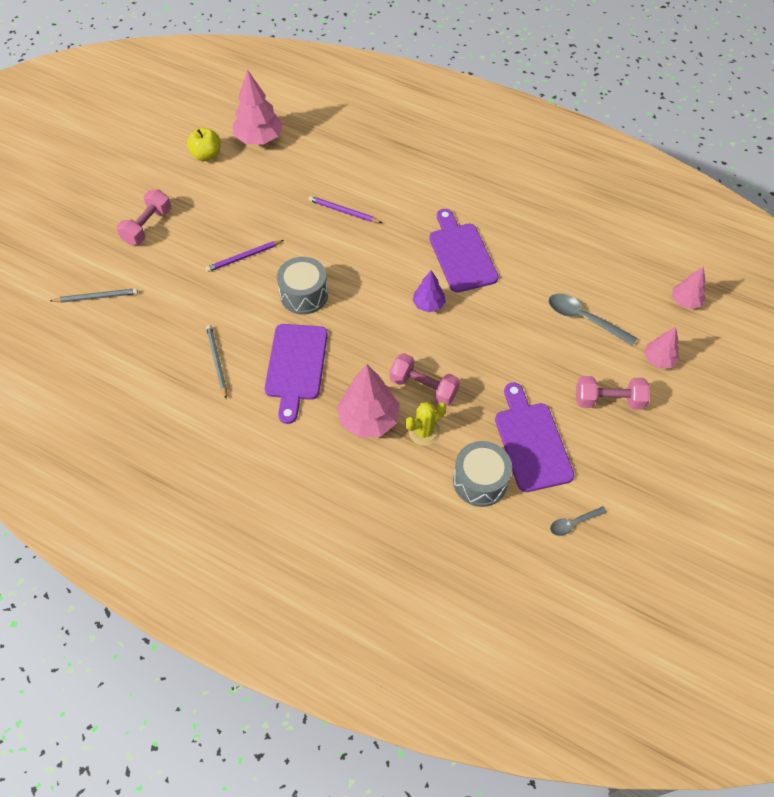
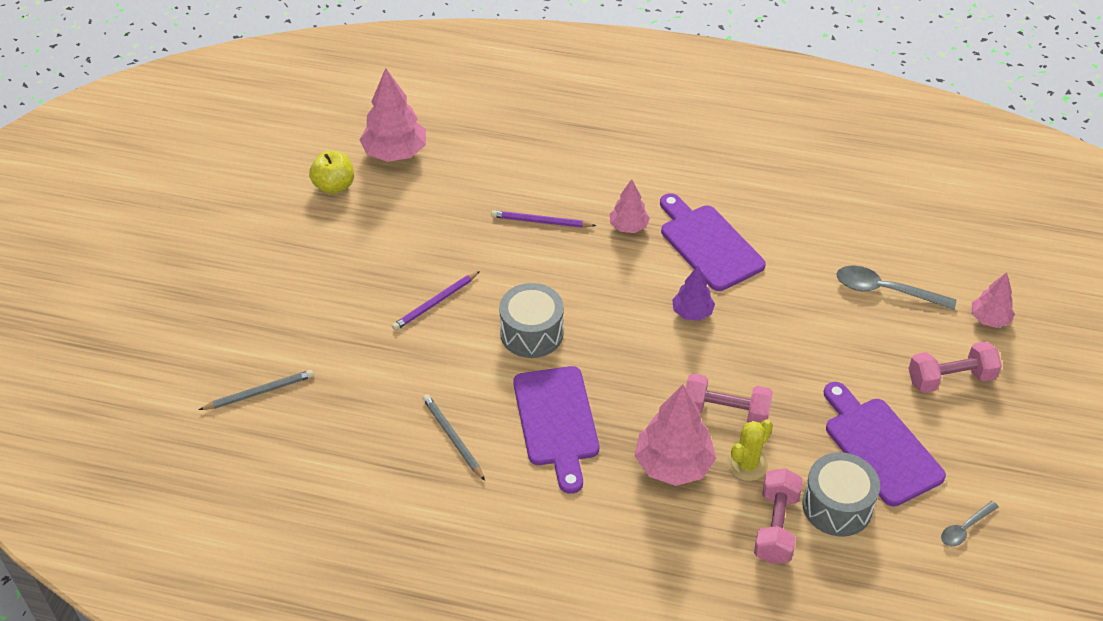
camera: 15 degrees left, 10 degrees down
(147, 226) = (291, 290): pink dumbbell -> pink dumbbell (776, 527)
(685, 301) = (994, 246): pink tree -> pink tree (628, 226)

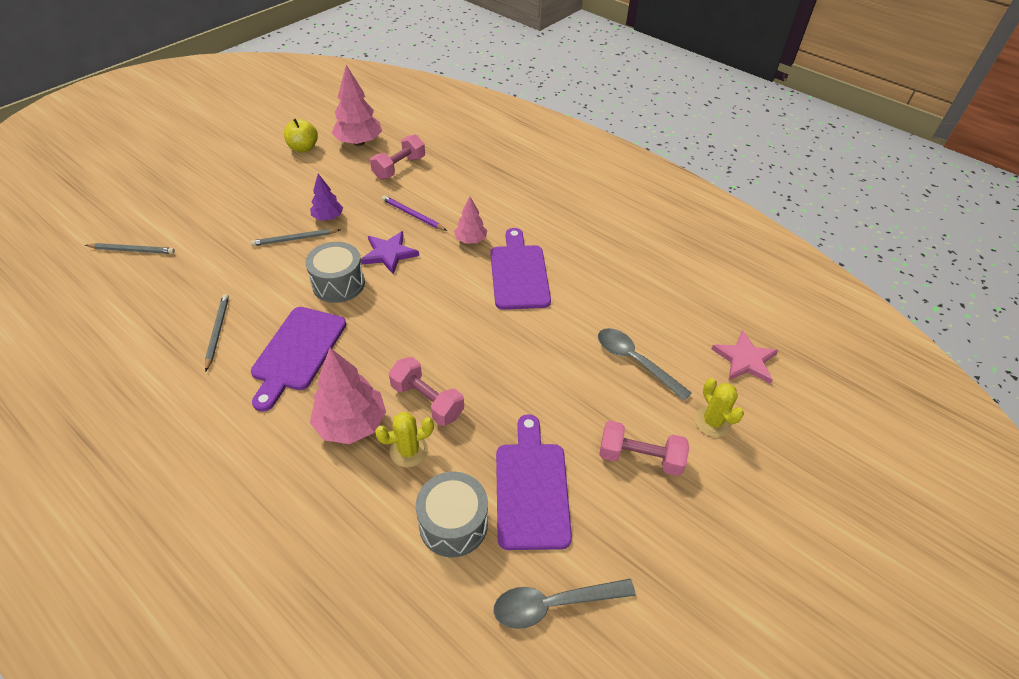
camera: 25 degrees right, 0 degrees up
(435, 303) = (295, 239): purple pencil -> grey pencil
(555, 277) = (389, 253): none -> purple star
(692, 312) = (465, 316): purple tree -> purple tree (328, 217)
(776, 527) = (387, 516): pink dumbbell -> pink dumbbell (399, 168)
(964, 528) = (553, 604): grey spoon -> grey spoon, size x1.75
(980, 247) = (745, 360): none -> pink star
(989, 319) = (712, 422): pink tree -> yellow cactus

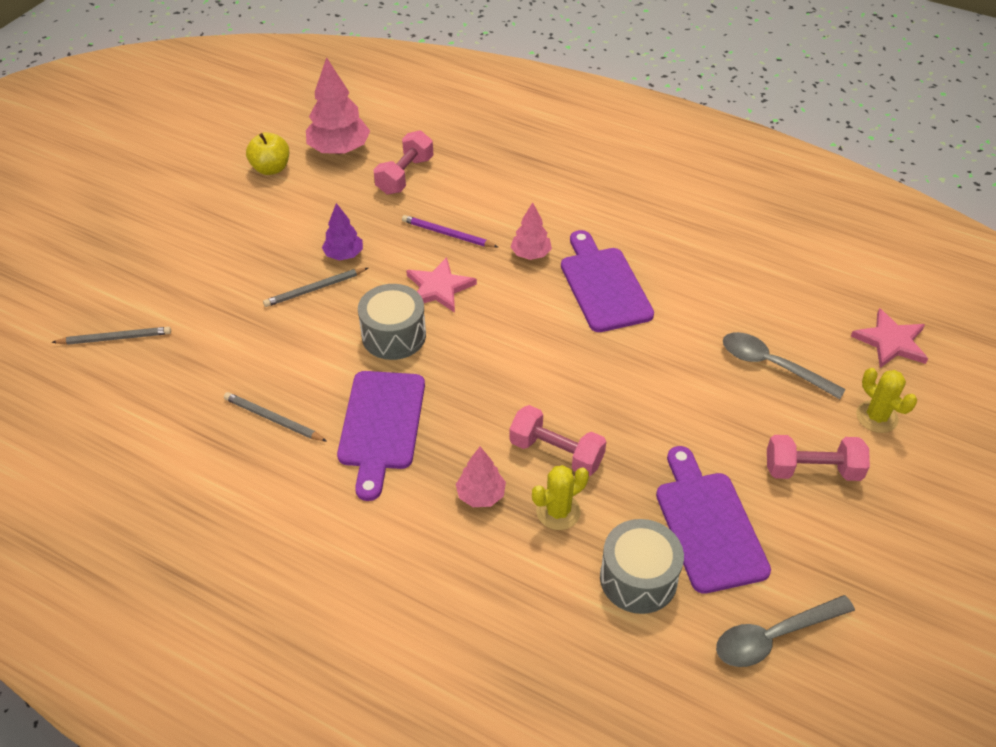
camera: 10 degrees left, 0 degrees up
(217, 332) = (273, 419): grey pencil -> grey pencil turned 45 degrees counterclockwise
(351, 424) = (481, 495): pink tree -> pink tree, size x0.58
(389, 253) = (439, 288): purple star -> pink star

